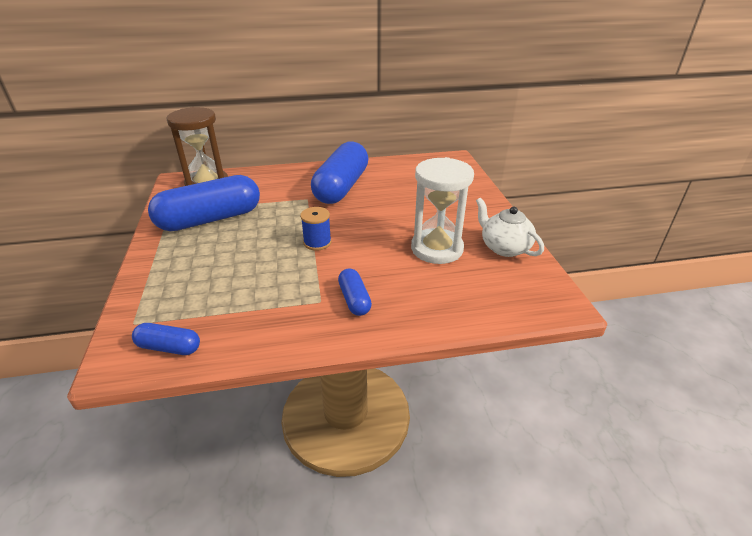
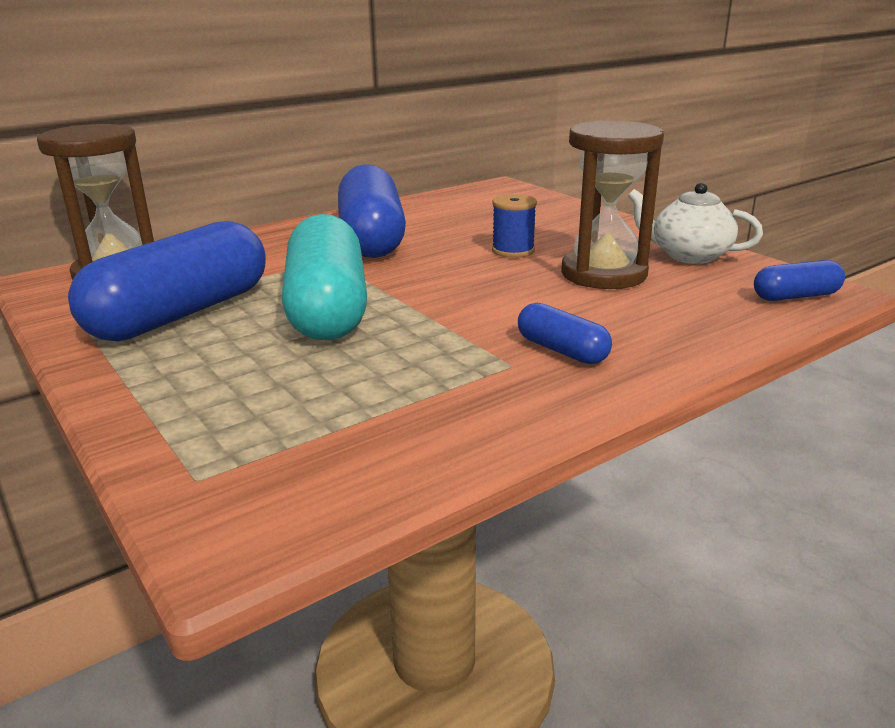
camera: 25 degrees left, 10 degrees down
(169, 347) = (317, 489): blue capsule -> blue capsule (795, 296)
(274, 234) = (328, 308): none -> turquoise capsule
(317, 242) = (415, 303): blue spool -> blue spool (513, 250)
(437, 249) = (603, 274): white hourglass -> brown hourglass

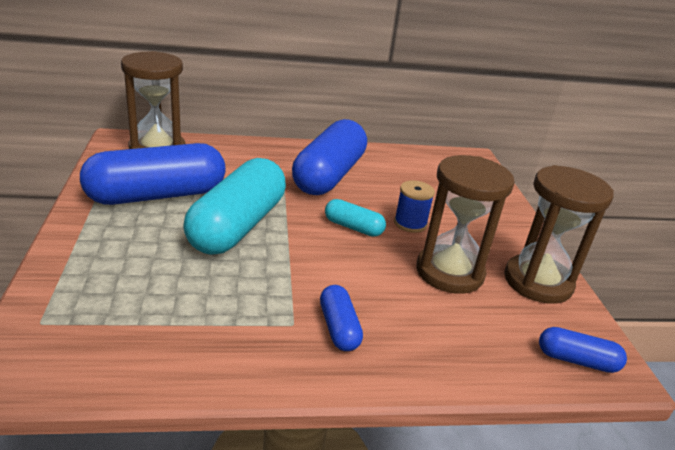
camera: 25 degrees right, 5 degrees up
(460, 270) = (353, 227): none -> turquoise capsule
(688, 255) = (538, 282): white teapot -> brown hourglass

